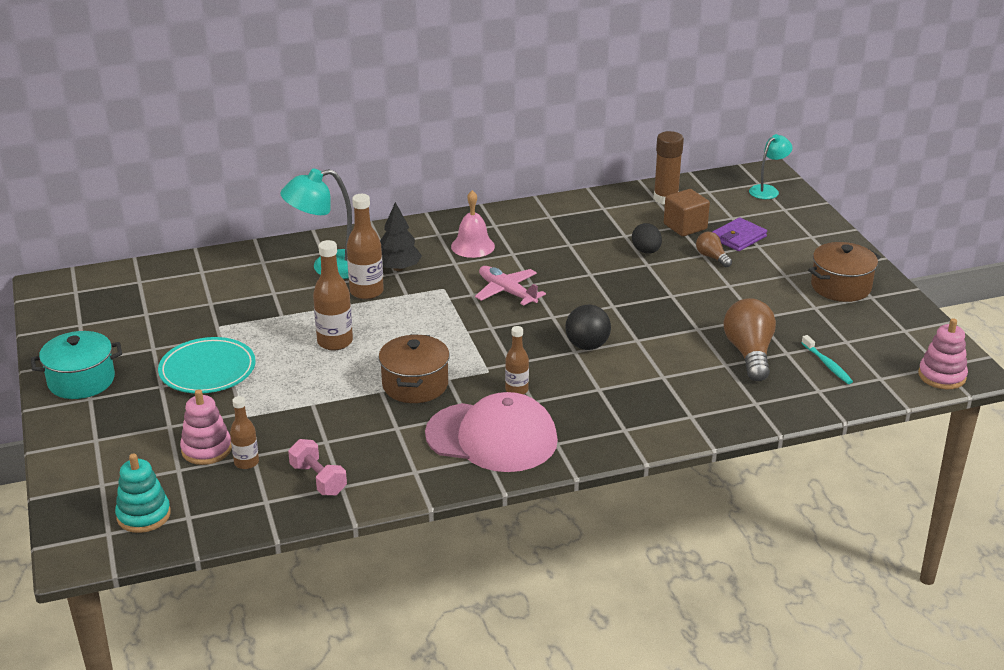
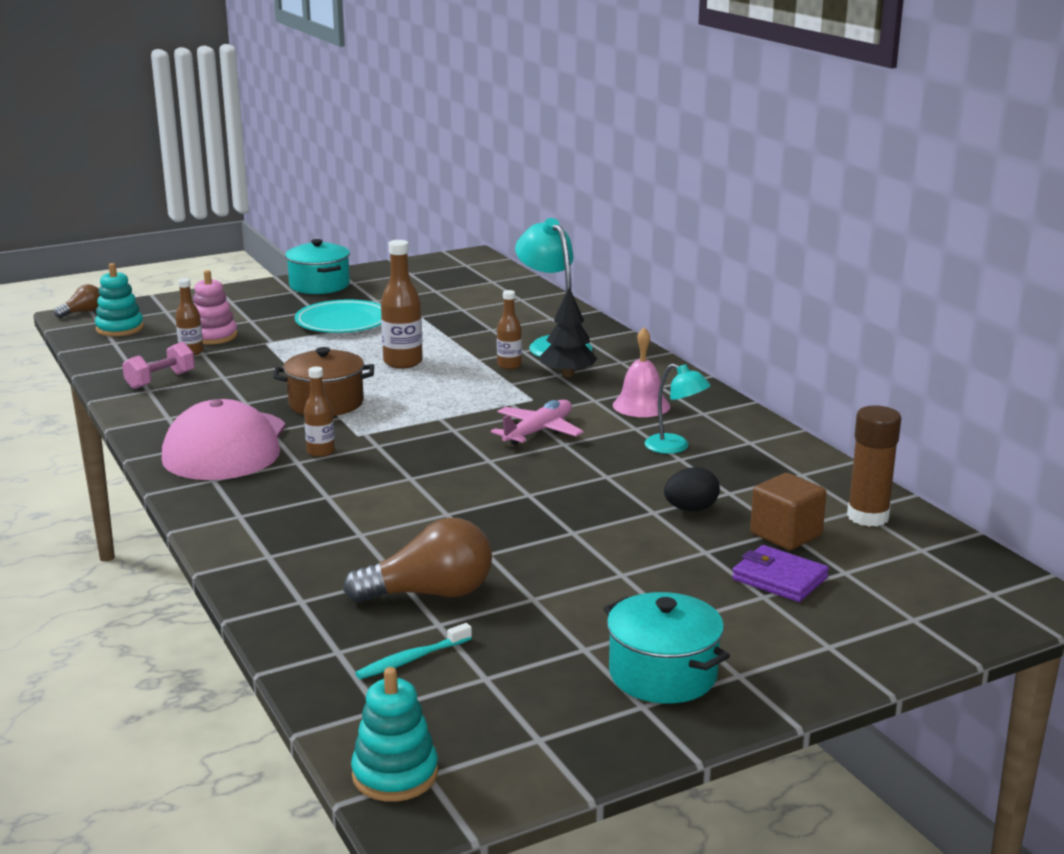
camera: 80 degrees right, 10 degrees down
(366, 292) = (509, 365): brown bottle -> brown bottle, size x0.62
(587, 346) = (425, 484): black ball -> none
(712, 257) = (701, 558): brown light bulb -> brown light bulb (82, 312)
(768, 190) = (973, 602): turquoise lamp -> turquoise lamp (675, 447)
(841, 287) = (663, 674): brown pot -> turquoise pot
(942, 376) = (395, 774): pink stacking toy -> turquoise stacking toy

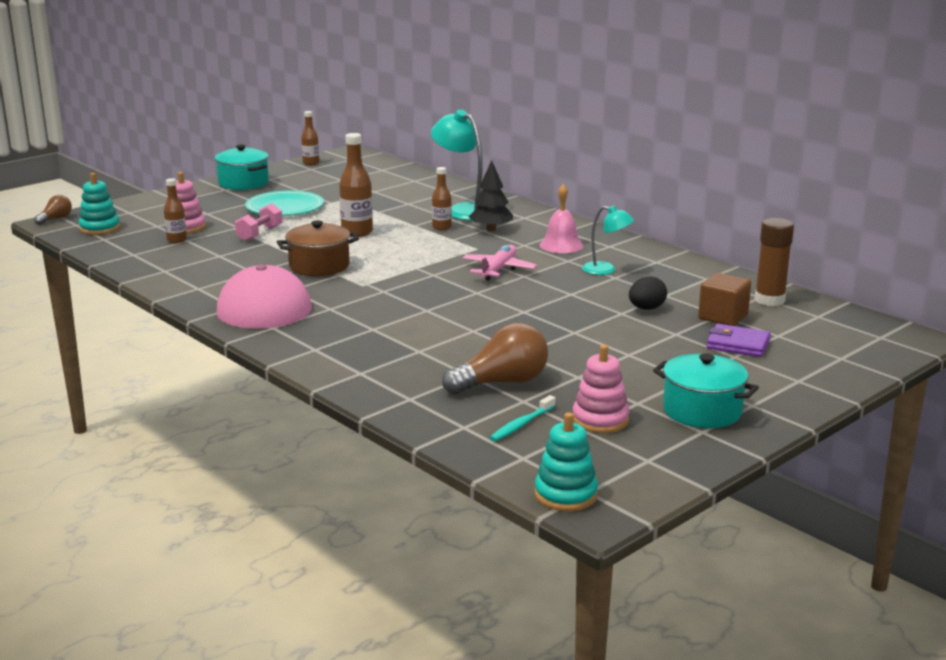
camera: 15 degrees left, 0 degrees up
(160, 380) = (168, 263): pink dumbbell -> pink dumbbell (260, 234)
(321, 452) = (343, 300): brown bottle -> brown bottle (311, 163)
(517, 667) = (600, 420): none -> pink stacking toy

